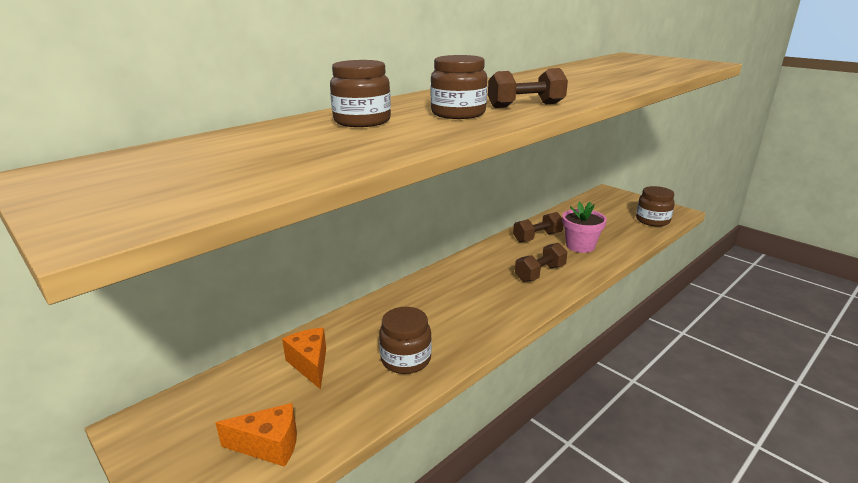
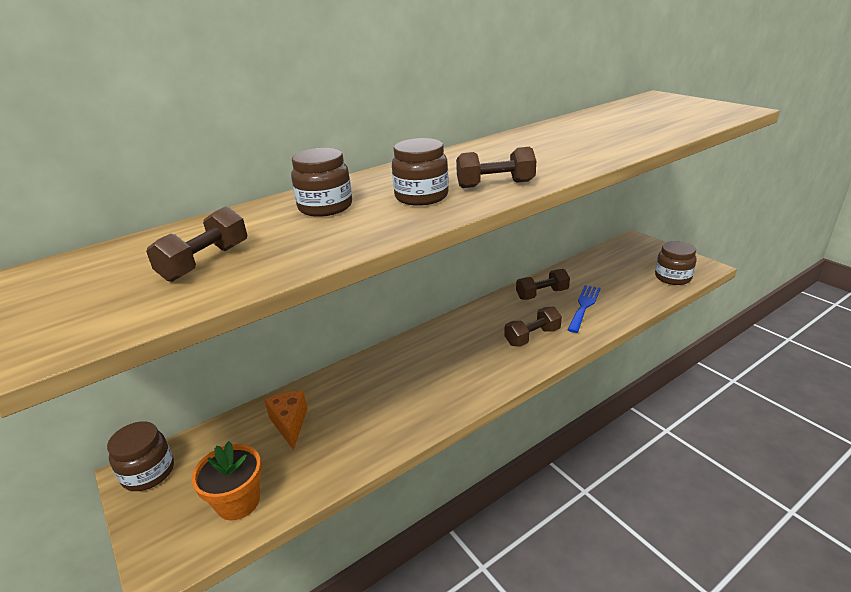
camera: 10 degrees right, 5 degrees up
(254, 160) = (205, 262): none -> brown dumbbell
(269, 445) = (238, 502): orange cheese -> orange flower pot
(406, 359) = (376, 424): brown jar -> brown jar (148, 472)
(580, 246) = (584, 306): pink flower pot -> blue fork

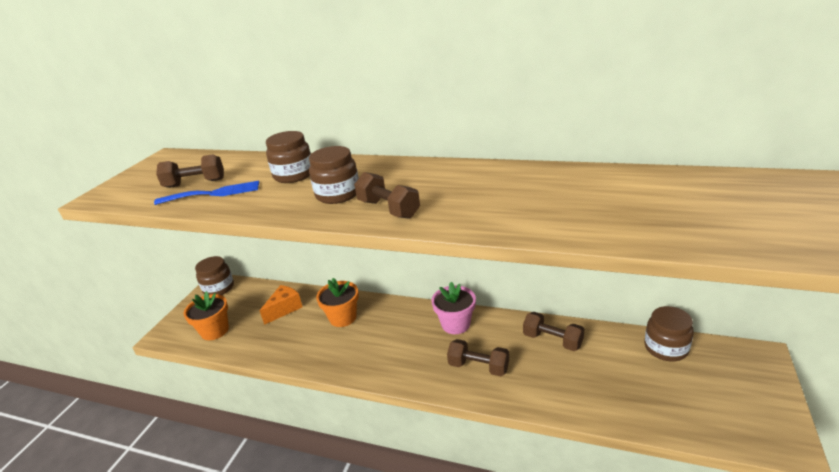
camera: 55 degrees right, 0 degrees up
(368, 386) = (343, 317): none -> orange flower pot
(468, 326) = (455, 324): none -> pink flower pot
(584, 306) = (565, 377): blue fork -> blue fork (213, 193)
(673, 277) = (715, 423): brown jar -> brown jar (666, 348)

